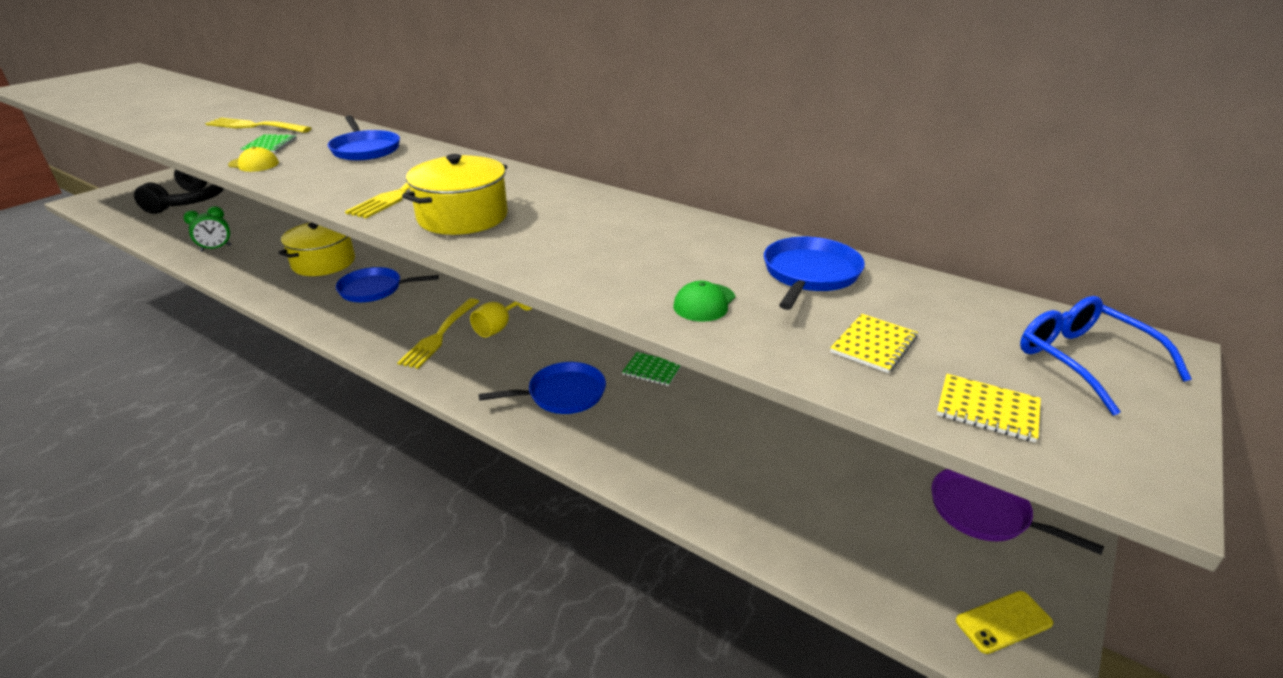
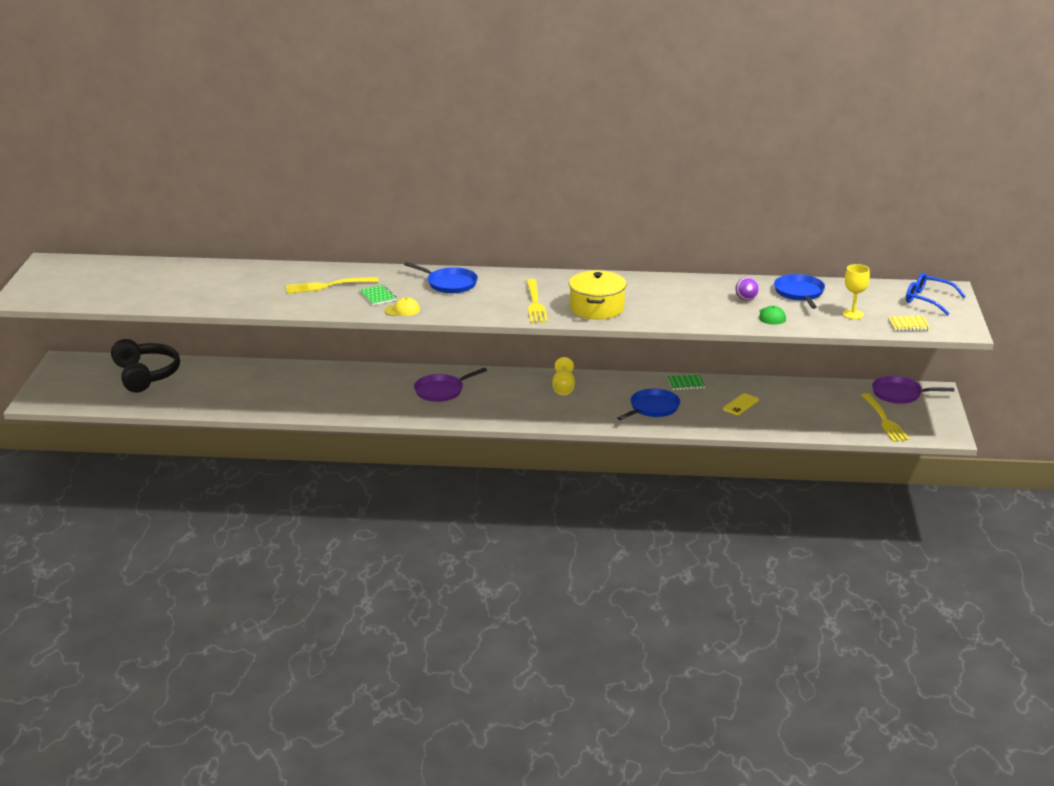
camera: 30 degrees left, 5 degrees down
(216, 248) = (260, 400): green clock -> none
(323, 262) = (369, 386): yellow pot -> none
(374, 289) = (441, 391): blue pan -> purple pan
(440, 335) = (534, 402): yellow fork -> yellow fork (884, 420)
(702, 260) = (746, 299): none -> purple ball
(873, 345) = (853, 314): yellow notebook -> yellow goblet
(1003, 622) = (930, 426): yellow phone -> yellow phone (740, 405)

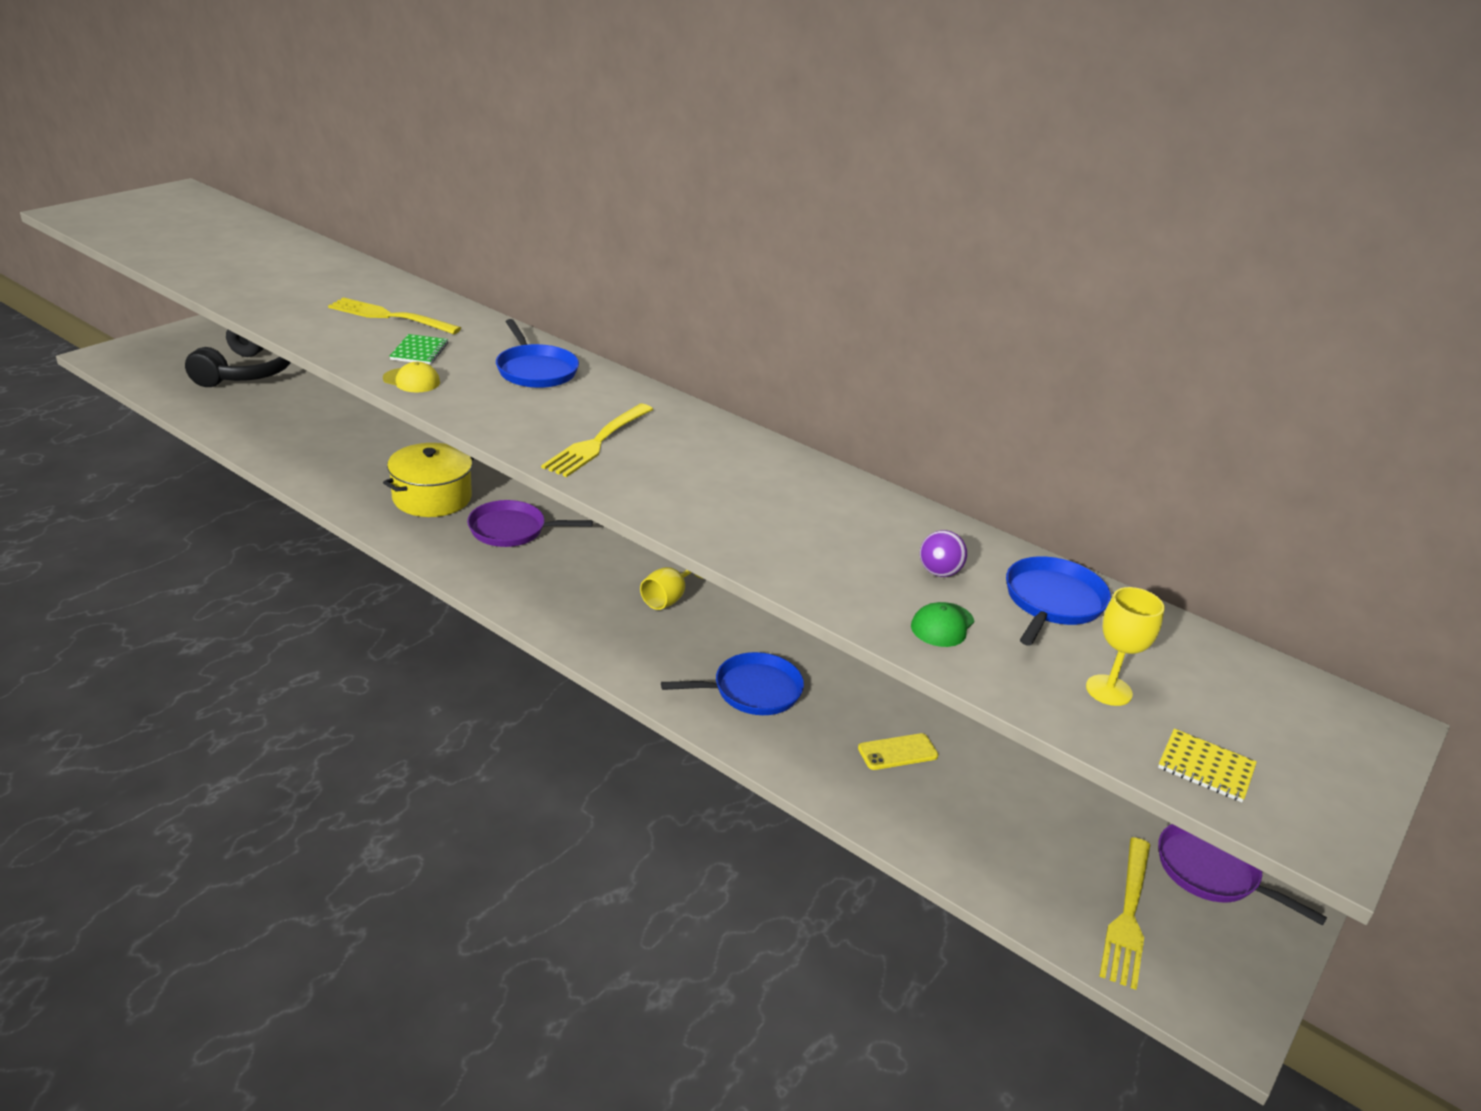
camera: 30 degrees right, 5 degrees up
(597, 308) = (673, 486): yellow pot -> yellow pot (432, 497)
(686, 383) = (855, 672): green notebook -> none
(928, 300) = (1309, 728): blue glasses -> none

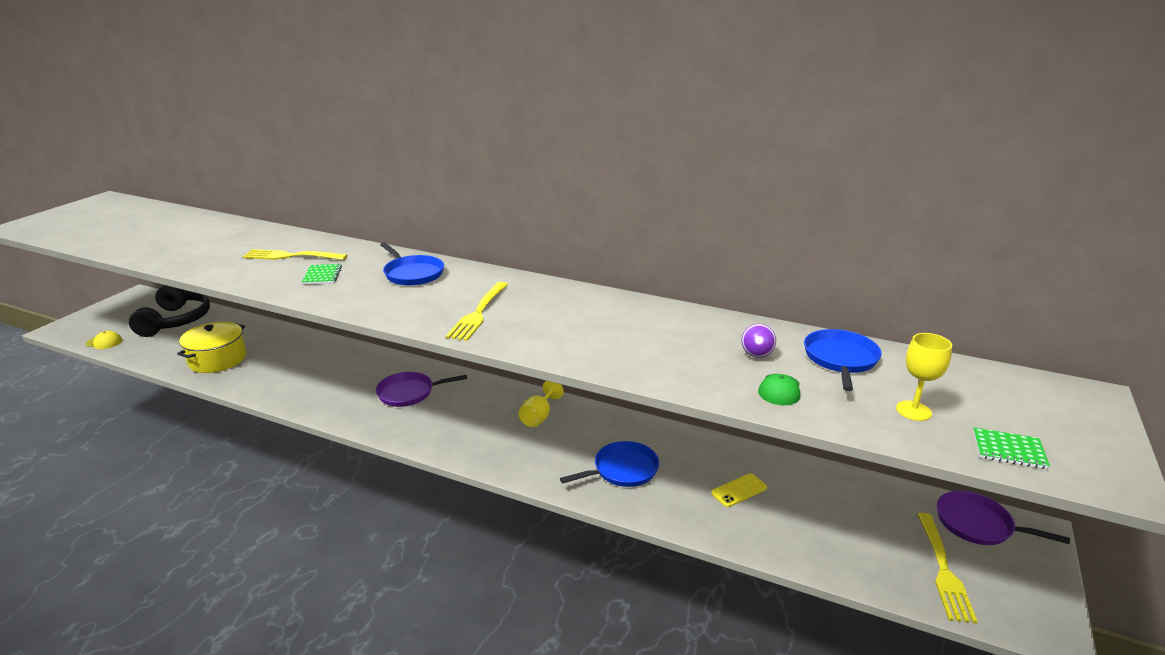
camera: 10 degrees left, 5 degrees down
(411, 380) = (324, 296): yellow cap -> yellow cap (104, 342)
(432, 497) = (343, 382): yellow pot -> yellow pot (217, 359)
(1206, 767) = (1008, 450): yellow notebook -> green notebook

